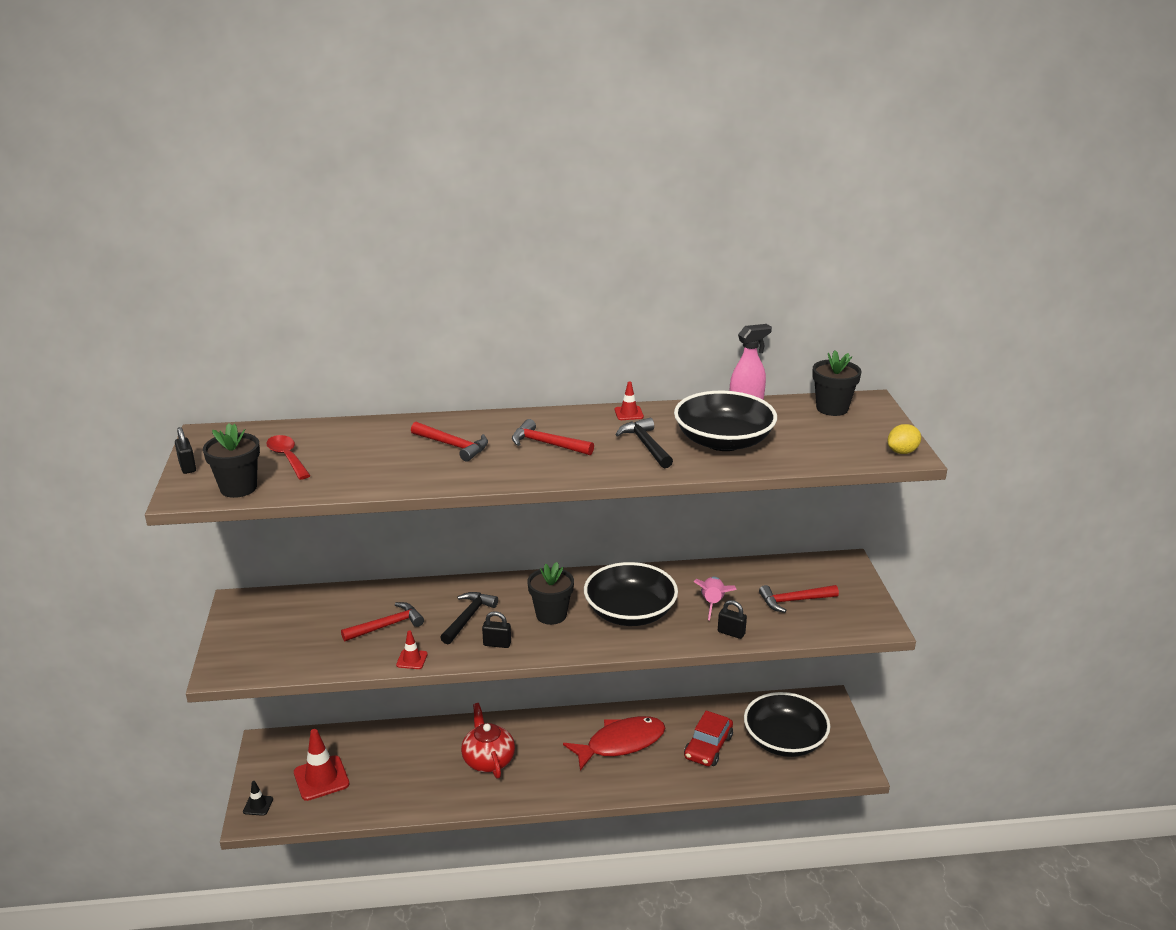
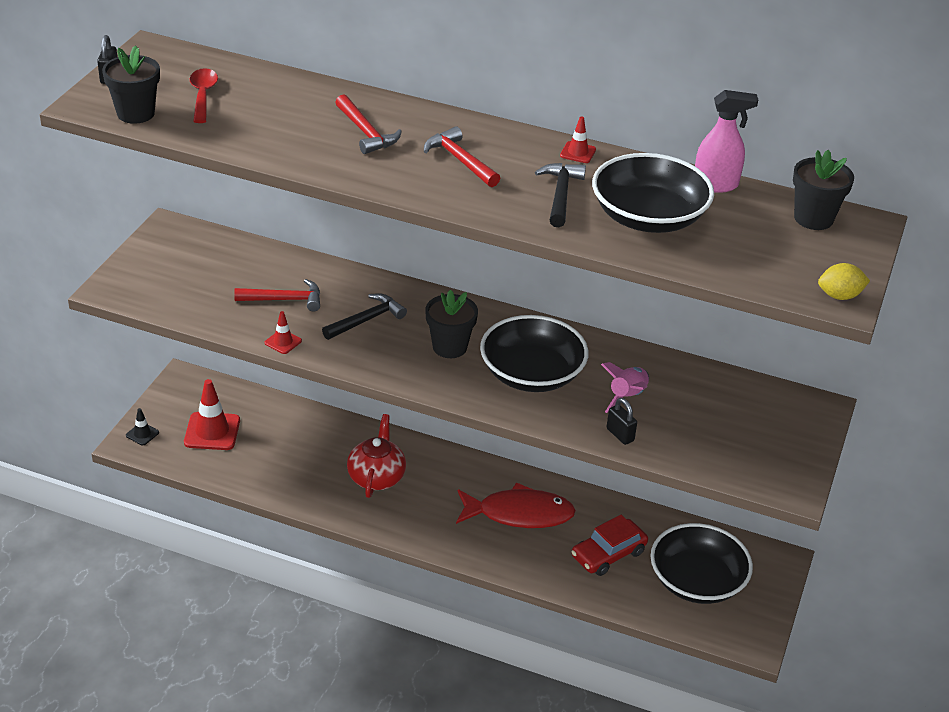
camera: 25 degrees right, 10 degrees up
(497, 644) = (374, 357): black padlock -> none
(794, 601) = (720, 427): red hammer -> none

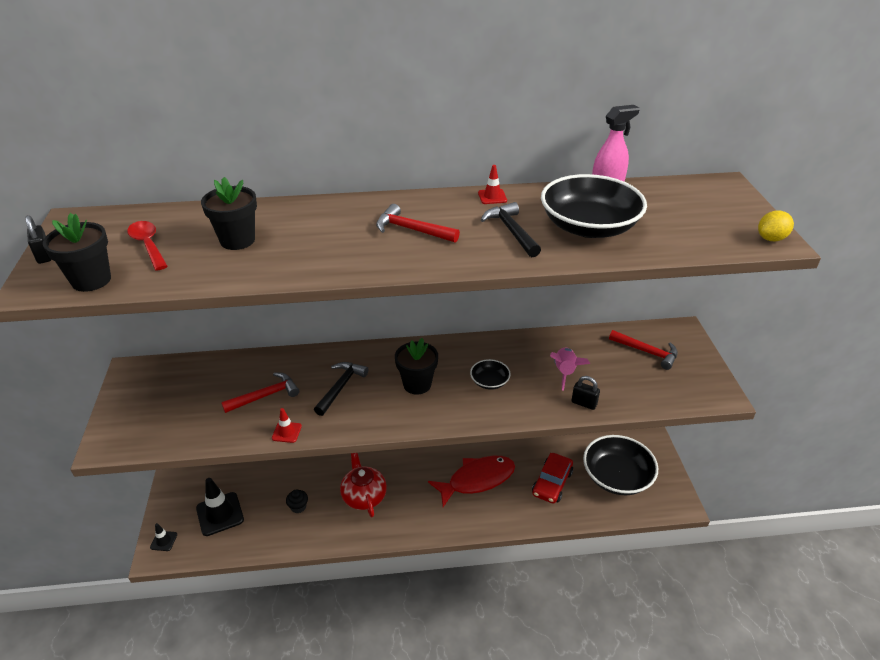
camera: 25 degrees left, 0 degrees up
(212, 431) = (220, 514): red traffic cone -> black traffic cone
(298, 458) = (298, 507): none -> black cupcake
(366, 132) = (317, 232): red hammer -> red hammer (647, 352)
(532, 374) = (489, 381): black bowl -> black bowl, size x0.47
(813, 218) = (691, 191): black flower pot -> black flower pot (237, 240)

